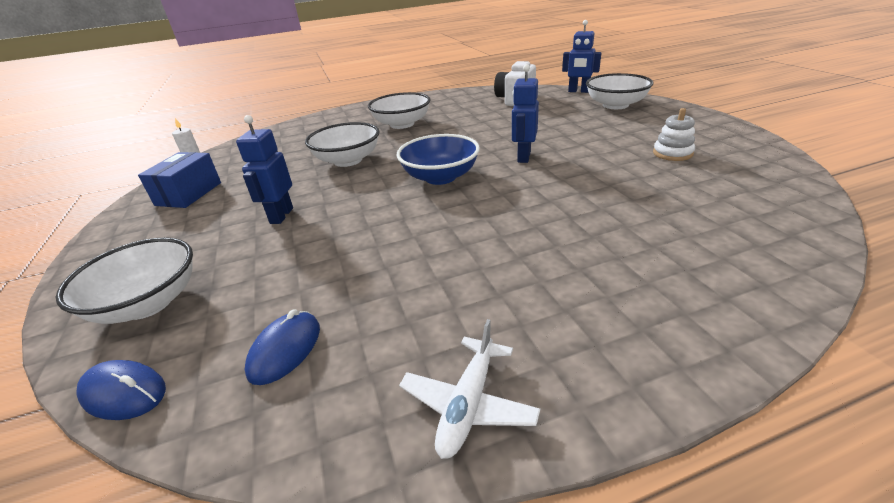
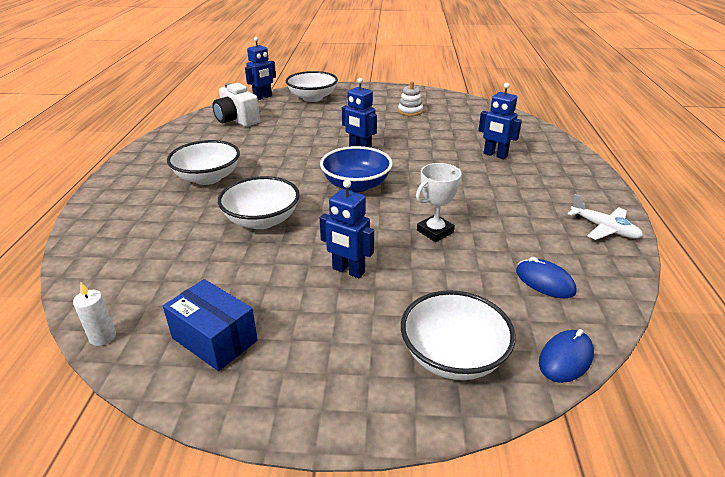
camera: 70 degrees left, 0 degrees up
(371, 242) = (435, 231): none -> white trophy
(624, 241) = (495, 155): none -> blue robot

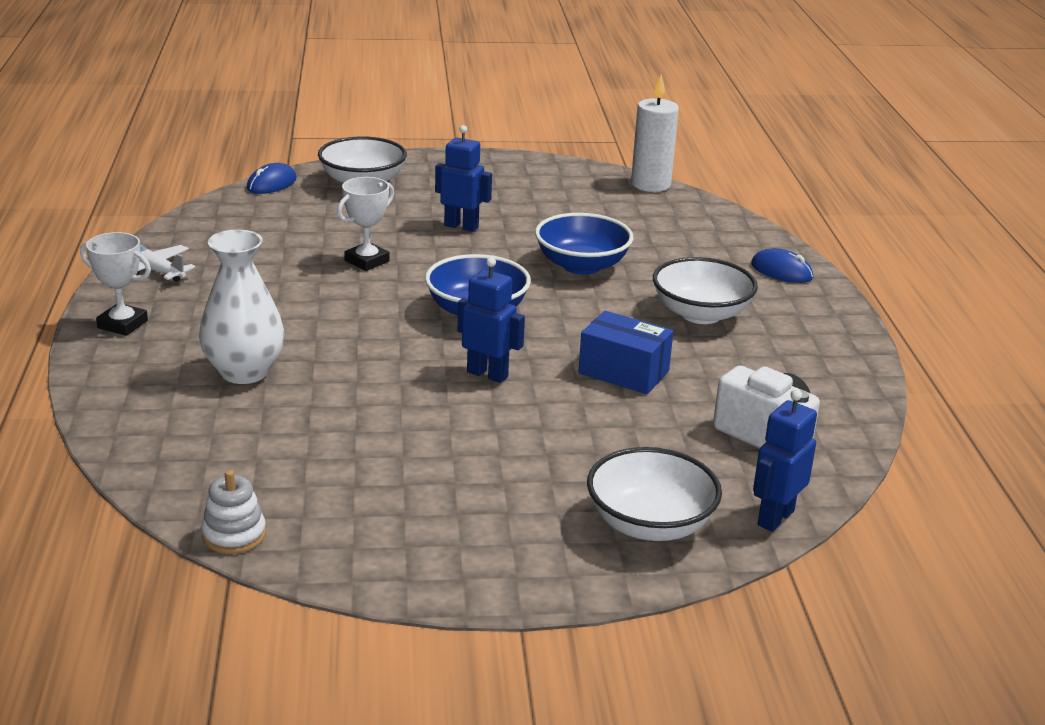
camera: 170 degrees right, 5 degrees down
(103, 337) = (650, 184): white candle -> white candle, size x1.93
(215, 339) = (559, 186): blue box -> blue box (623, 372)
(262, 220) = (582, 265): white bowl -> blue bowl
(410, 111) = (396, 484): white stacking toy -> white stacking toy (234, 535)
(495, 155) = (244, 372): blue robot -> white vase
(545, 281) = (259, 224): blue mouse -> blue mouse (781, 271)
(588, 185) = (122, 324): none -> white trophy

